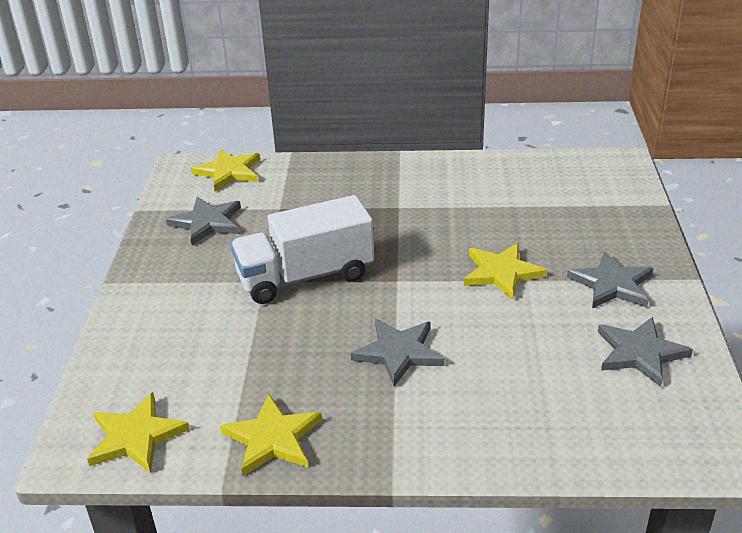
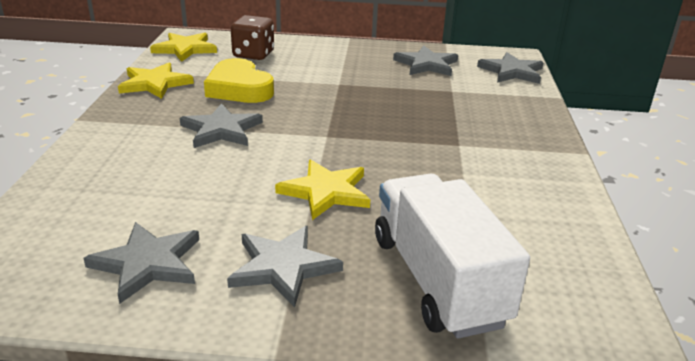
camera: 90 degrees right, 5 degrees down
(166, 361) = (253, 54): none -> brown dice
(229, 172) = (511, 71): yellow star -> grey star
(284, 357) = (239, 88): none -> yellow heart
(305, 276) = (341, 98): white truck -> white truck (437, 280)

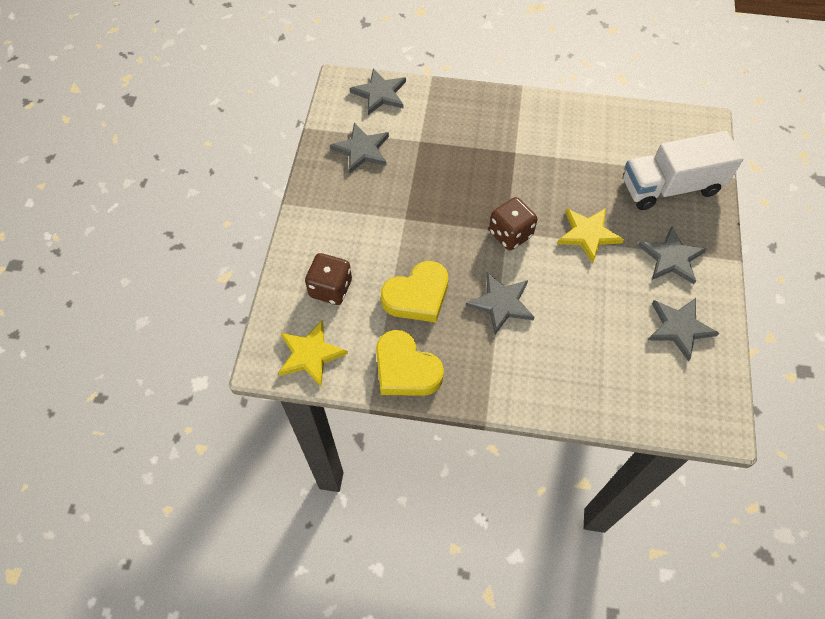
camera: 85 degrees left, 30 degrees up
(154, 83) = (405, 369): yellow star -> yellow heart
(322, 137) = (510, 234): none -> brown dice

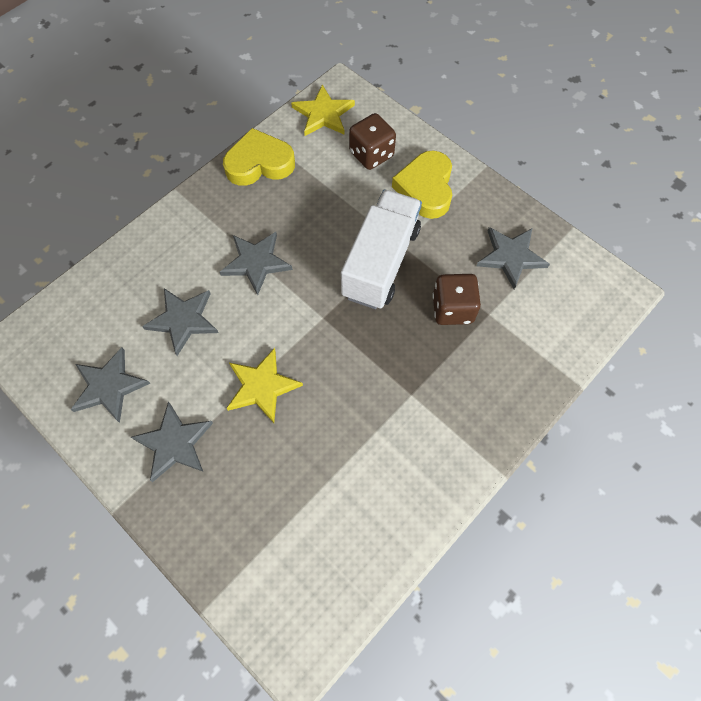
camera: 125 degrees right, 5 degrees up
(380, 94) = (582, 316): grey star -> grey star (183, 320)
(417, 296) = (315, 207): yellow heart -> yellow heart (425, 188)
(510, 234) = (317, 318): brown dice -> brown dice (452, 309)
(670, 187) = (248, 521): white truck -> white truck (380, 262)

